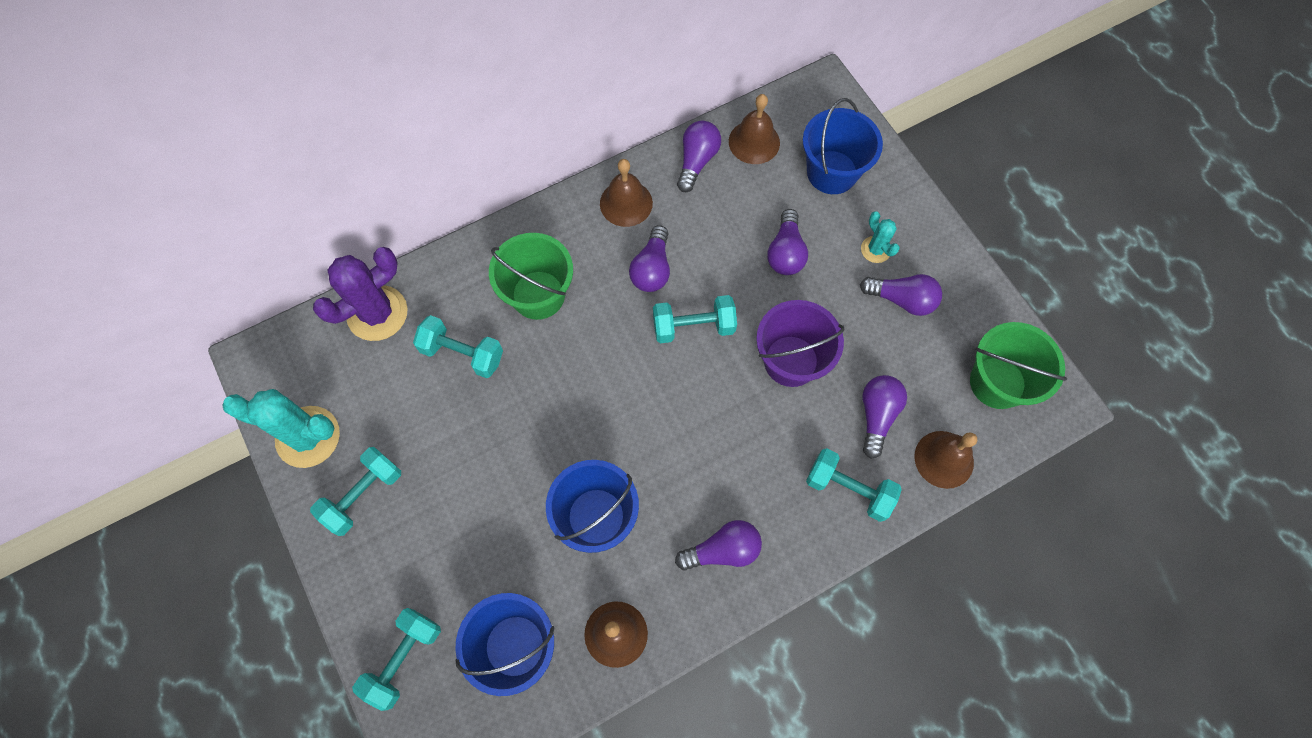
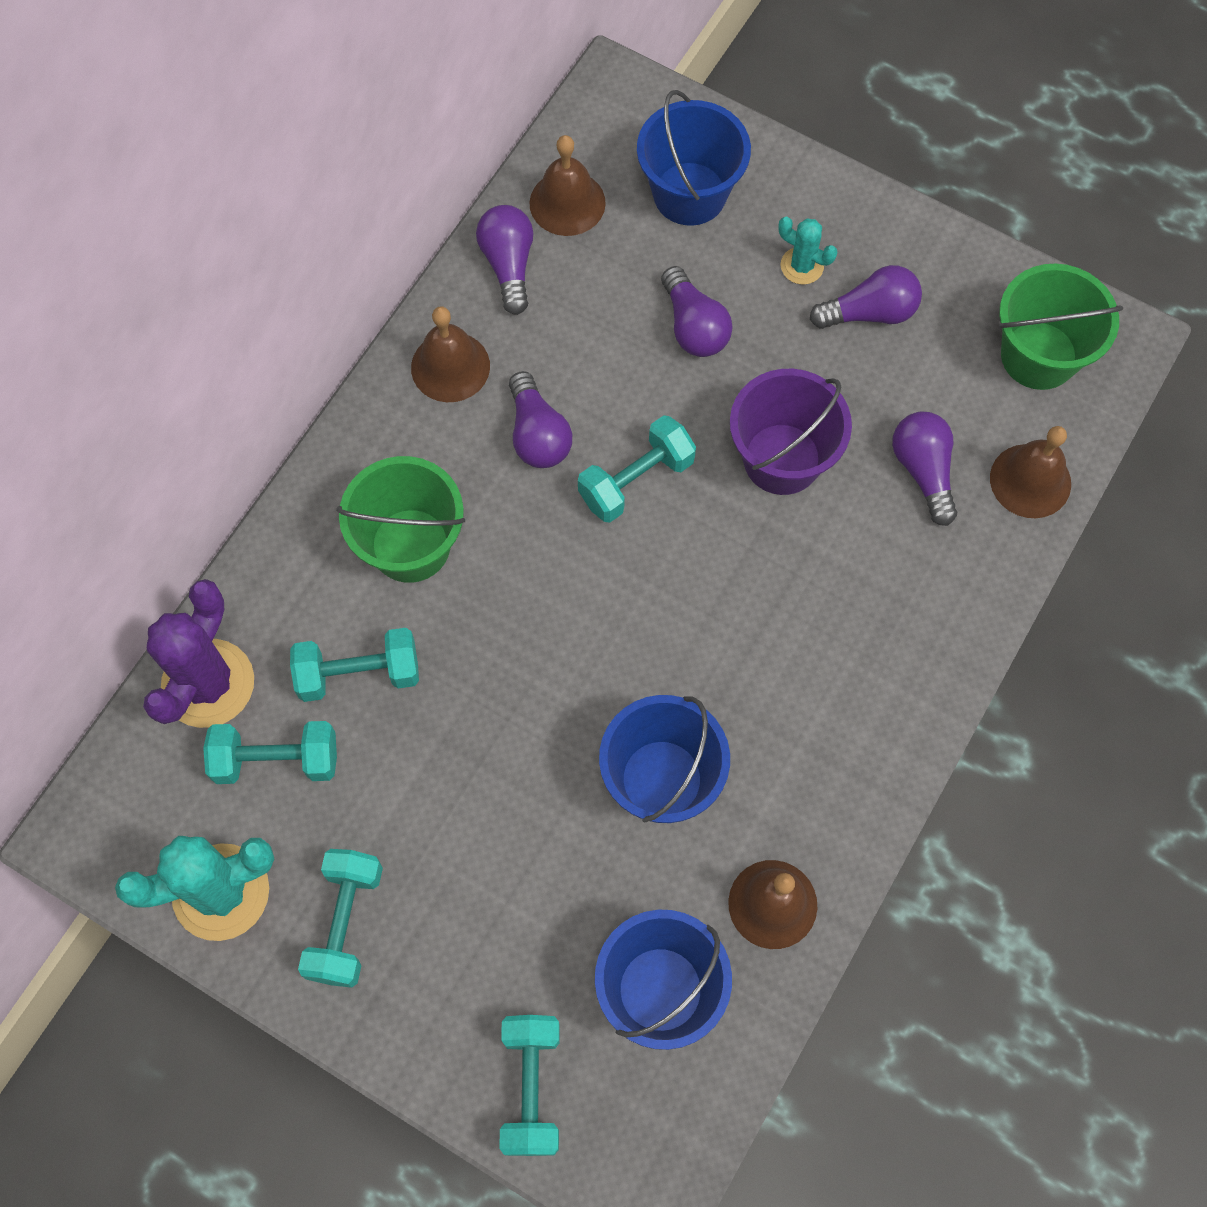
camera: 30 degrees left, 0 degrees up
(723, 550) = (839, 732): purple light bulb -> none
(848, 489) = (942, 577): turquoise dumbbell -> turquoise dumbbell (276, 760)

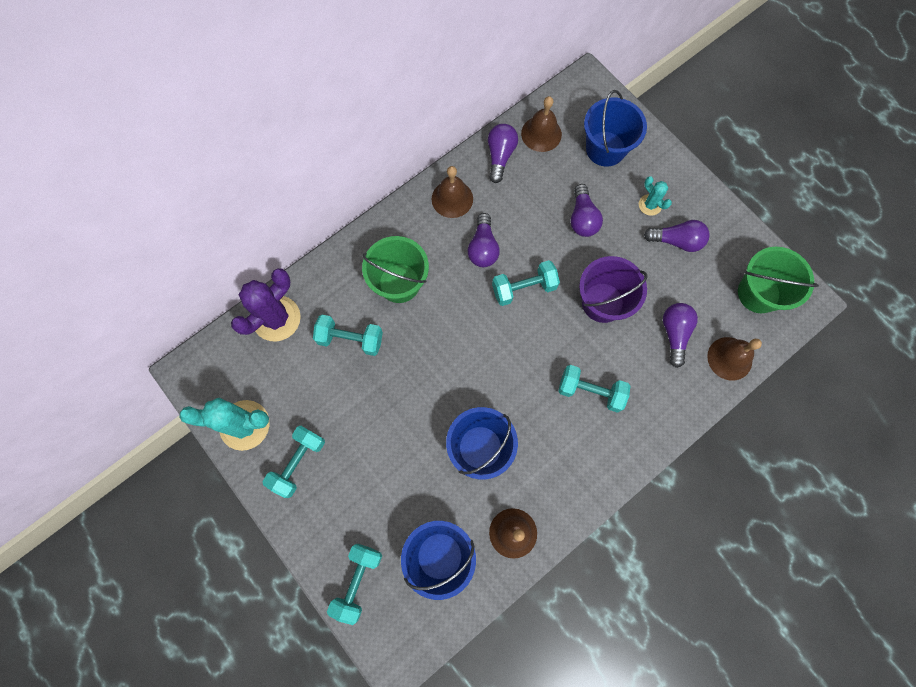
camera: 20 degrees right, 5 degrees up
(276, 760) = (295, 368): turquoise dumbbell -> turquoise dumbbell (590, 391)

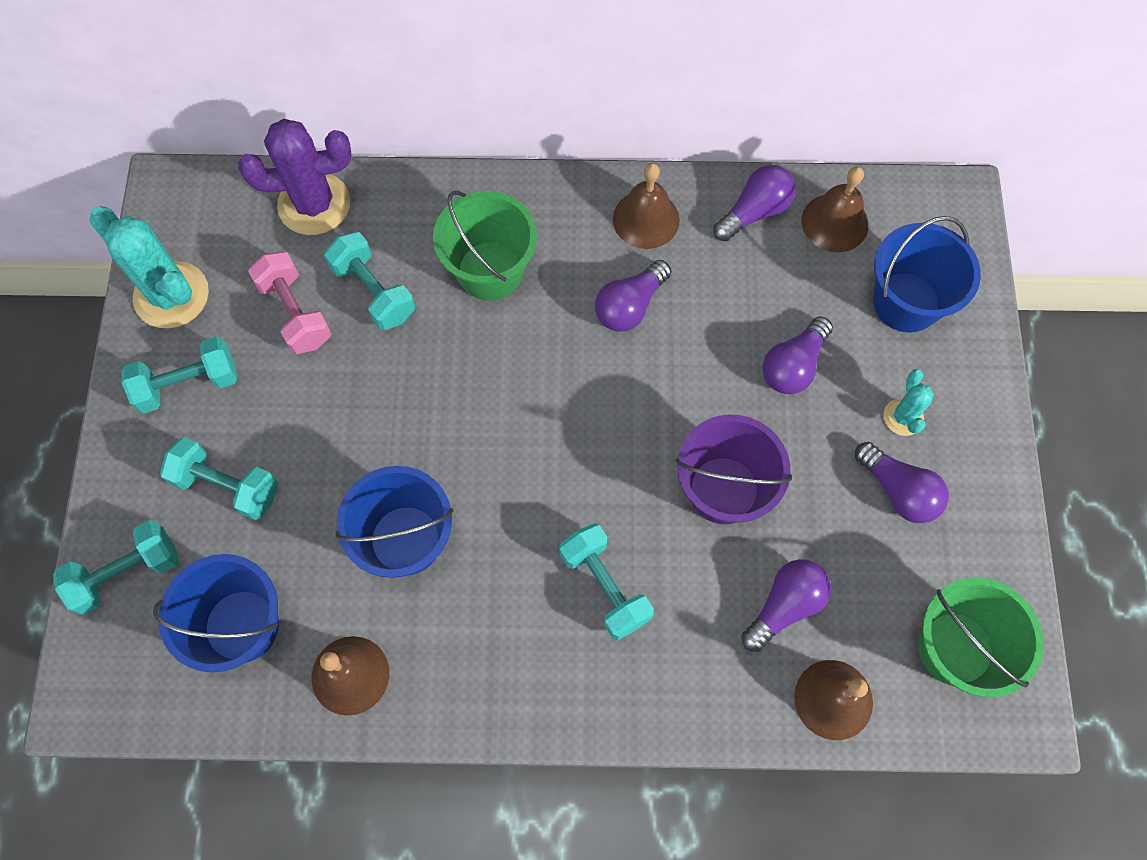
camera: 40 degrees right, 5 degrees down
(320, 382) = (295, 313): none -> pink dumbbell
(524, 288) = (636, 393): turquoise dumbbell -> turquoise dumbbell (227, 486)

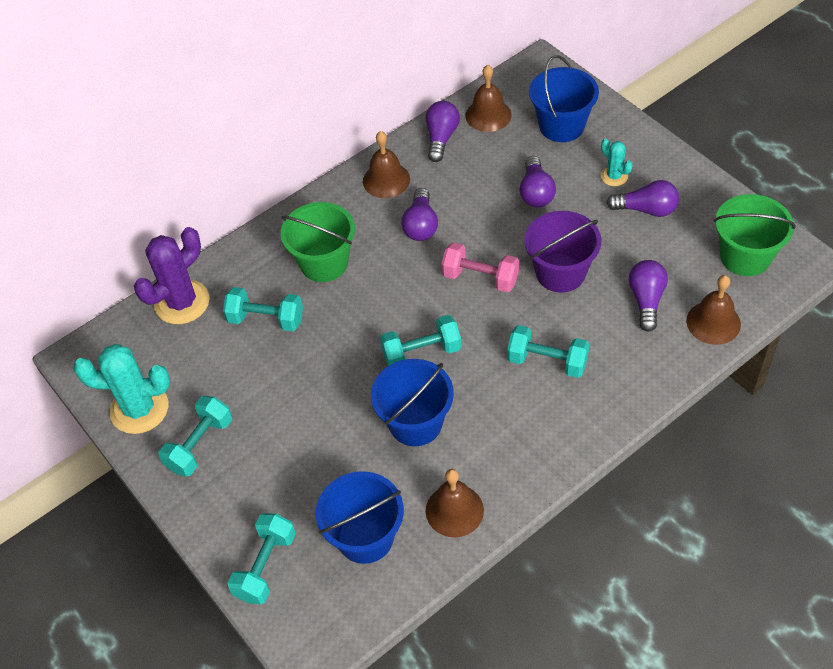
camera: 35 degrees left, 15 degrees down
(227, 486) = (280, 476): turquoise dumbbell -> turquoise dumbbell (422, 352)
(295, 313) = (229, 363): pink dumbbell -> pink dumbbell (480, 278)

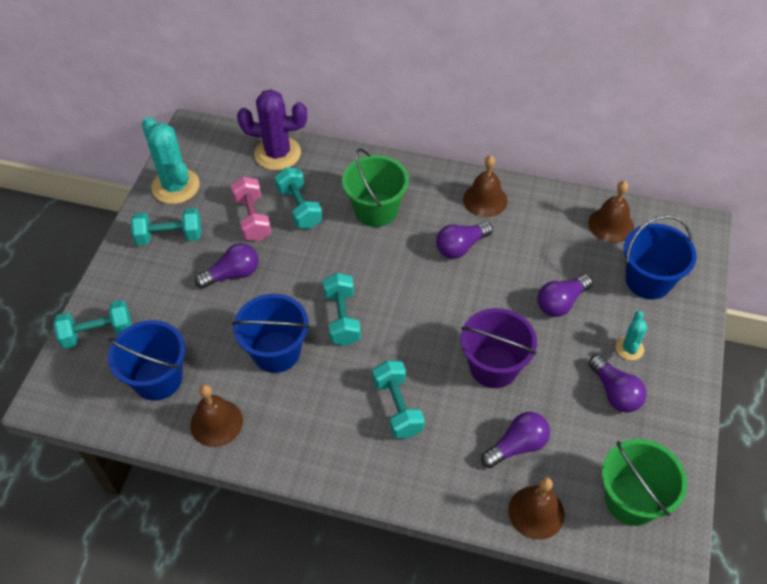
camera: 50 degrees right, 0 degrees up
(422, 352) = (342, 318): turquoise dumbbell -> turquoise dumbbell turned 45 degrees clockwise
(441, 138) = (558, 209): purple light bulb -> purple light bulb (233, 274)
(480, 278) = (442, 315): pink dumbbell -> pink dumbbell (252, 219)

